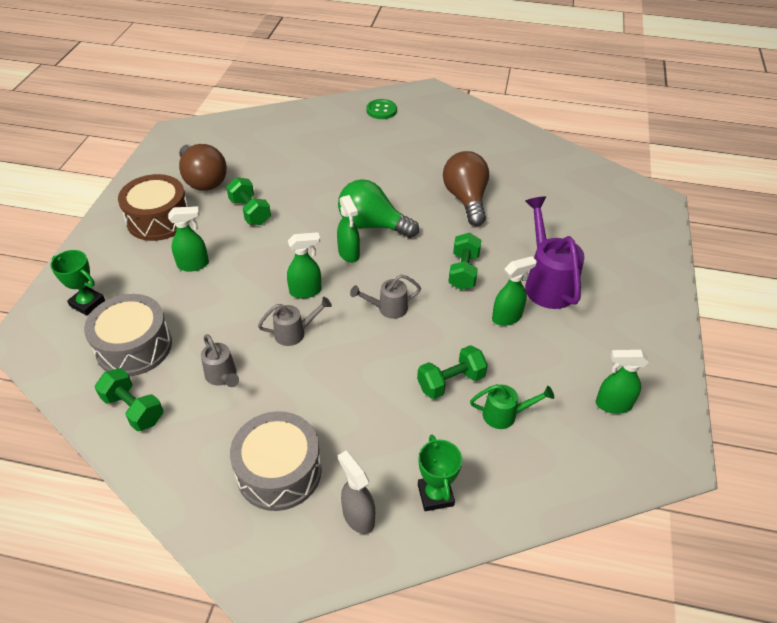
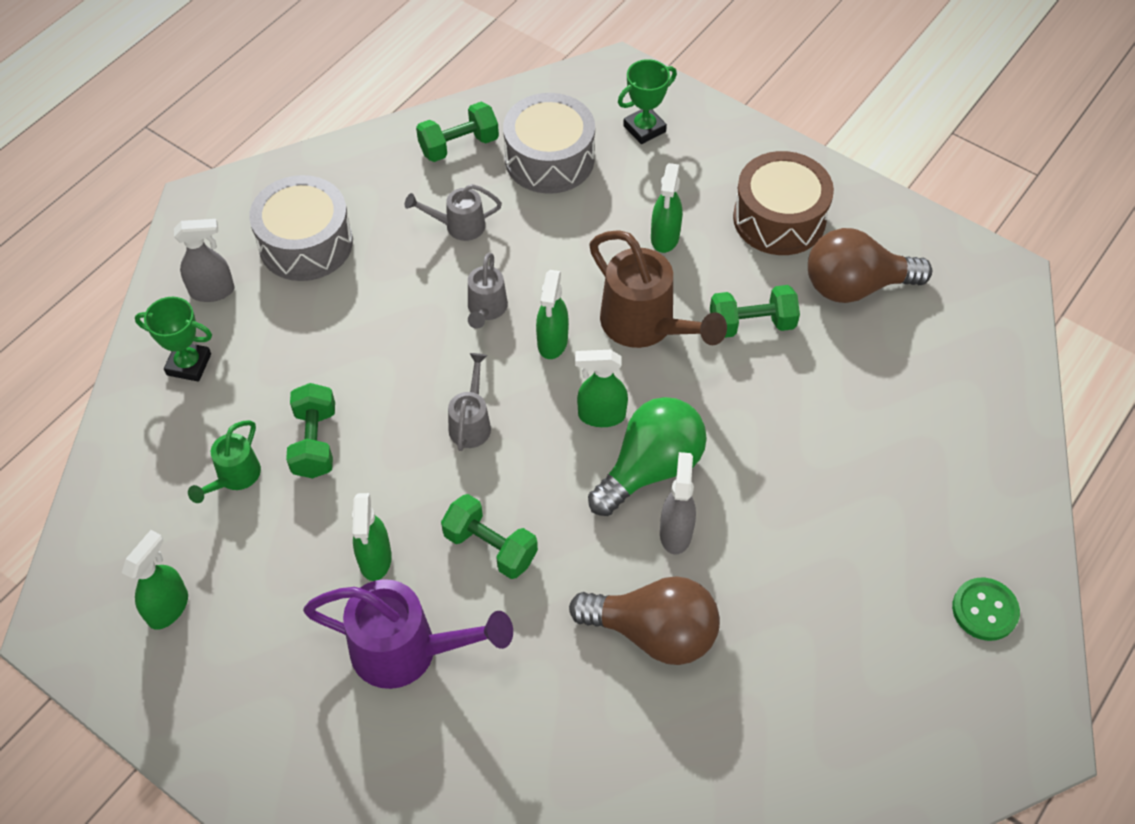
camera: 115 degrees right, 10 degrees up
(272, 254) = (645, 326): none -> brown watering can
(405, 206) = (676, 532): none -> grey spray bottle

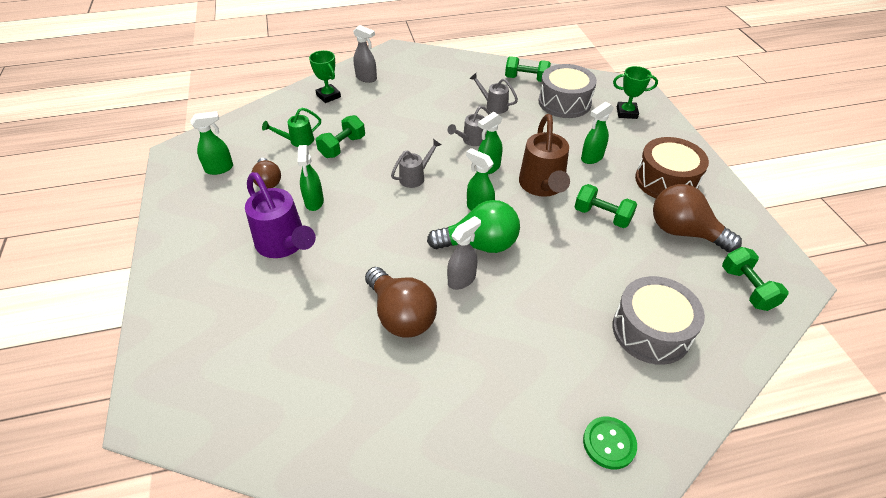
camera: 40 degrees right, 10 degrees down
(269, 575) = (268, 181): none -> brown light bulb
(306, 243) = (421, 81): grey drum -> grey drum (651, 331)
(375, 559) = (314, 202): green spray bottle -> green spray bottle turned 45 degrees counterclockwise
(490, 547) = (367, 228): green dumbbell -> green dumbbell (747, 288)

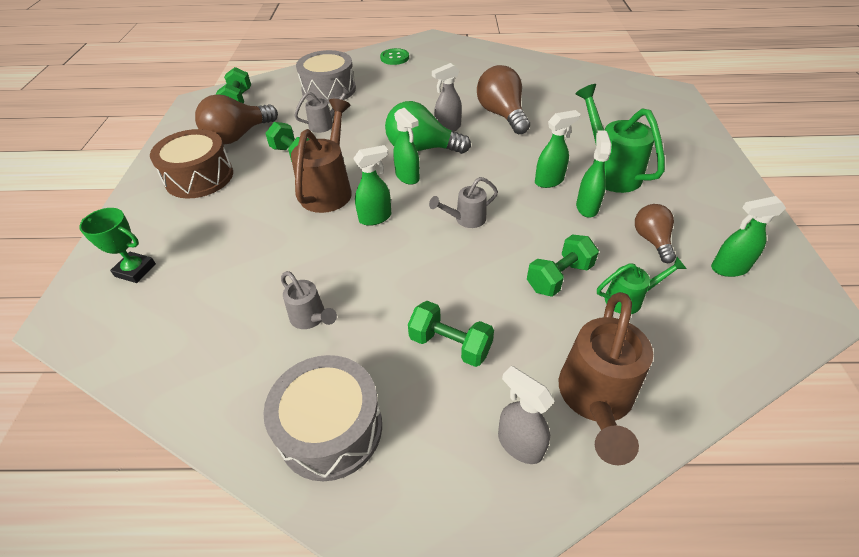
camera: 165 degrees left, 0 degrees up
(284, 244) = (609, 171): purple watering can -> green watering can
(328, 96) = (595, 399): green trophy -> brown watering can
(471, 140) = (377, 259): grey watering can -> grey watering can (325, 124)
(526, 79) = (214, 374): green dumbbell -> green dumbbell (450, 345)
(564, 102) = (200, 305): grey drum -> grey drum (330, 428)
(591, 158) = (248, 213): green spray bottle -> green spray bottle (549, 181)
(683, 232) = (238, 136): brown light bulb -> brown light bulb turned 90 degrees clockwise

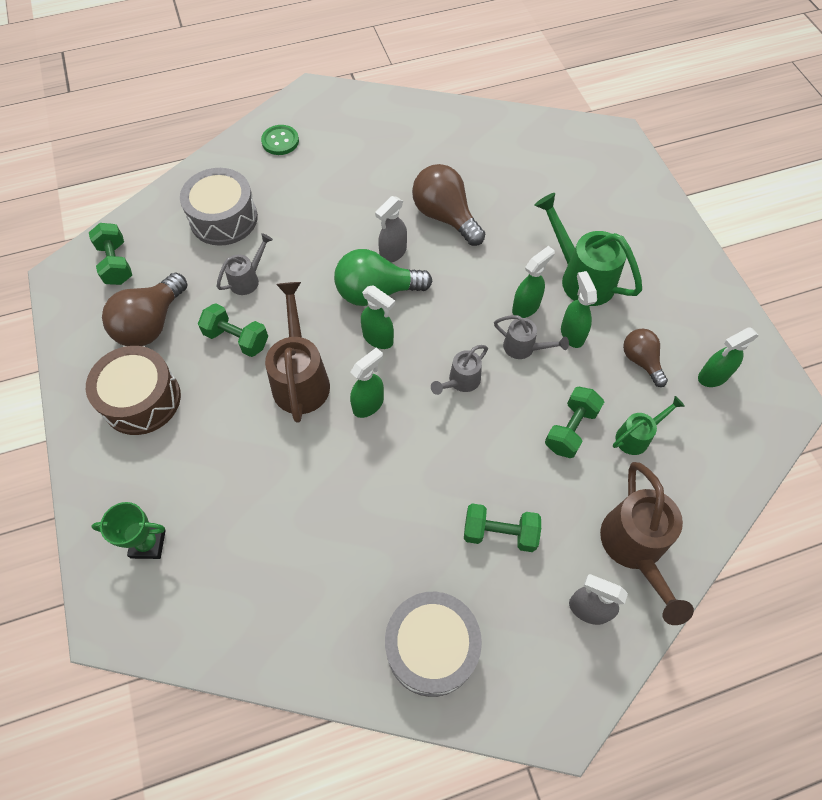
camera: 20 degrees left, 15 degrees up
(311, 318) = (361, 544): grey watering can -> grey watering can (524, 348)

